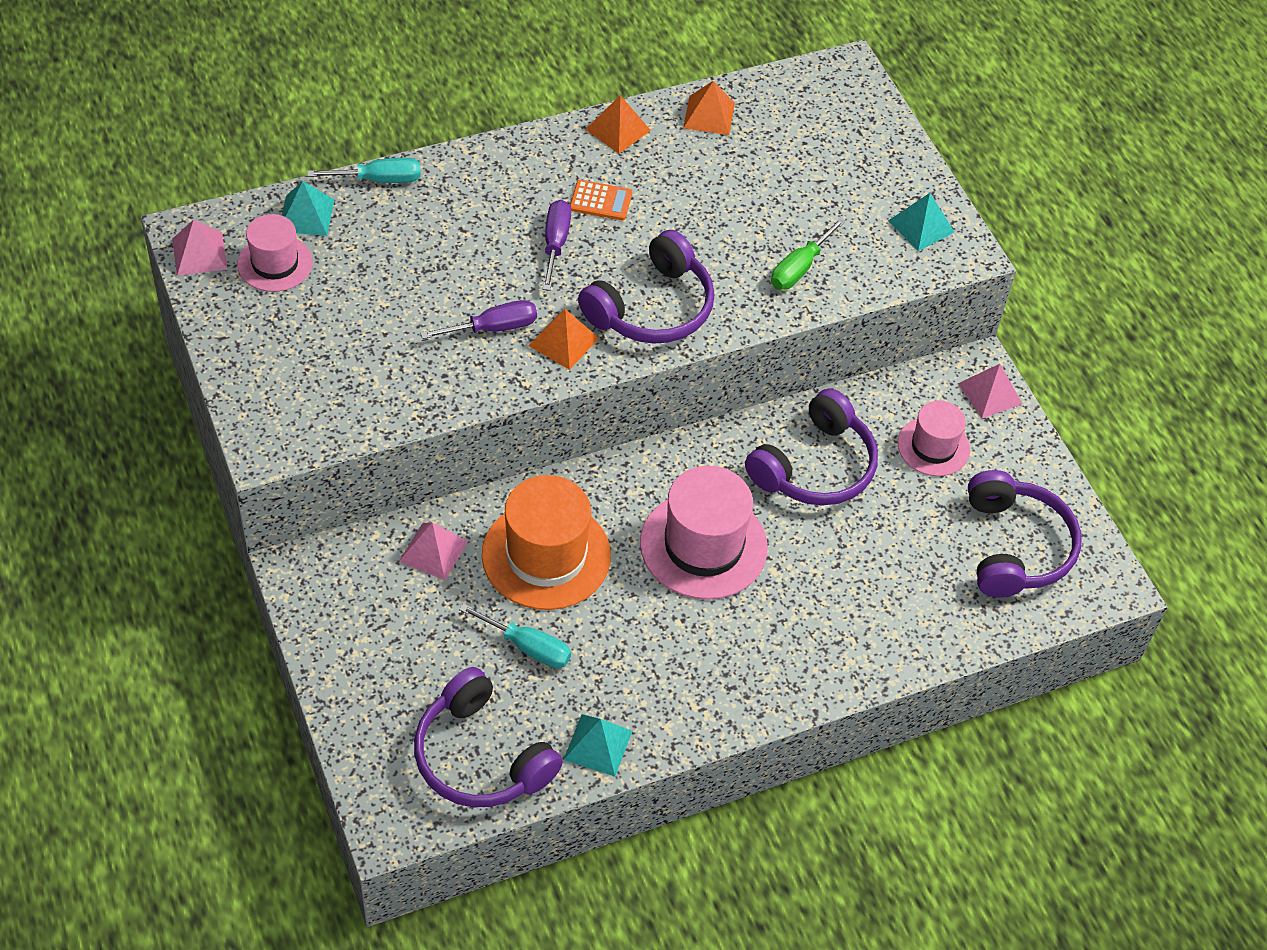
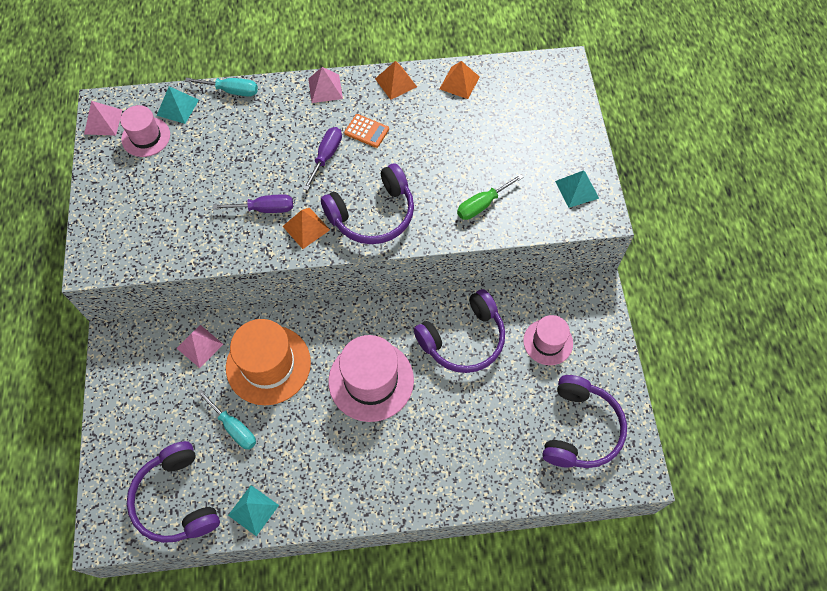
camera: 20 degrees right, 10 degrees up
(989, 393) = (599, 311): pink pyramid -> pink pyramid (325, 88)

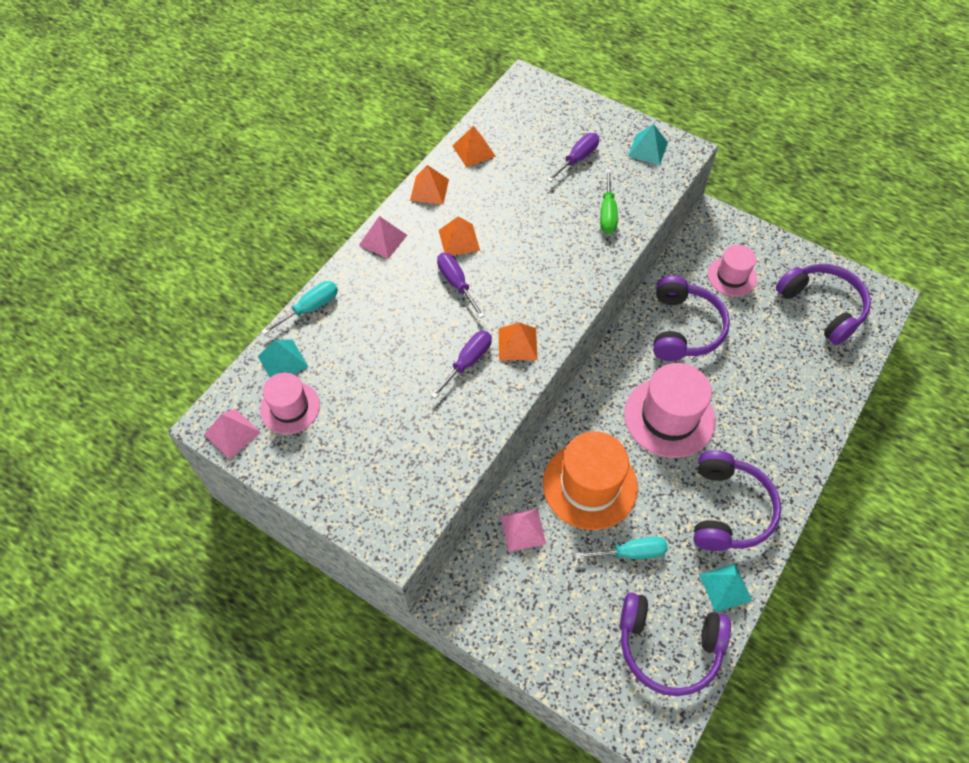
camera: 50 degrees left, 5 degrees down
(366, 131) = (459, 240): orange calculator -> orange pyramid
(373, 214) = (549, 289): purple headphones -> purple headphones (728, 509)
(518, 150) = (578, 159): none -> purple screwdriver

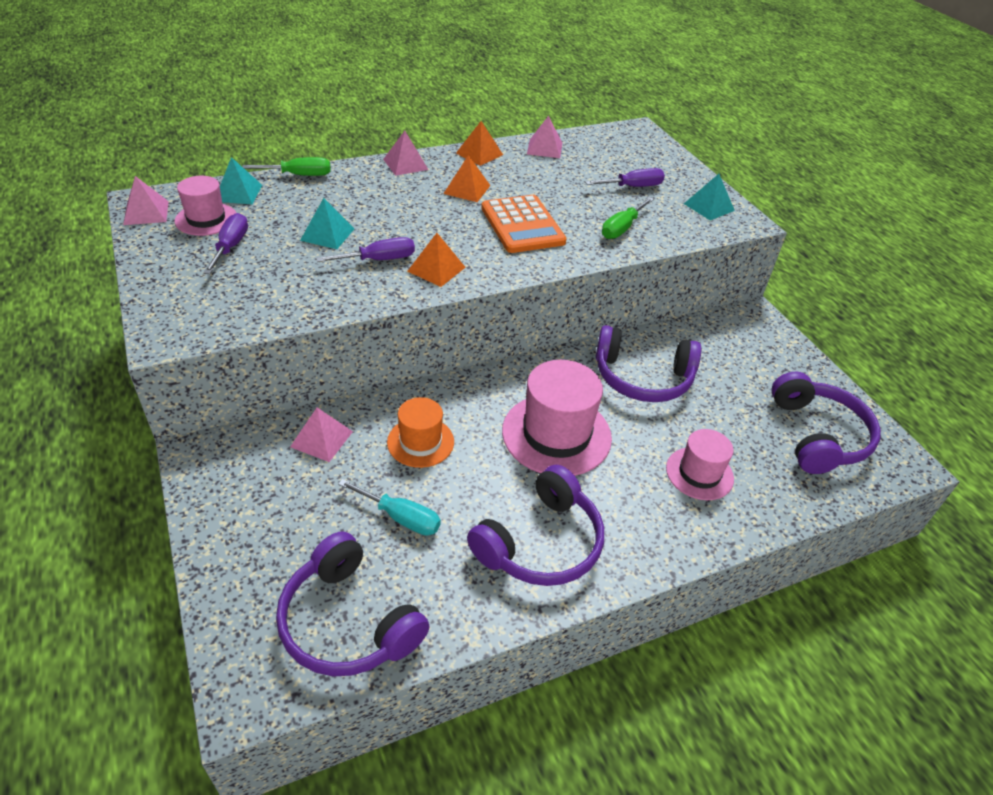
camera: 30 degrees right, 15 degrees down
(310, 308) = (299, 175): turquoise screwdriver -> green screwdriver
(456, 283) = (432, 211): purple screwdriver -> purple screwdriver (231, 247)
(474, 151) = (544, 148): orange pyramid -> pink pyramid
(536, 255) = (522, 225): none -> orange calculator
(590, 485) = (420, 442): orange hat -> orange hat, size x0.59
(684, 328) = (642, 377): purple headphones -> purple headphones turned 60 degrees clockwise
(725, 587) = (466, 608): turquoise pyramid -> turquoise pyramid (327, 234)
(732, 276) = (733, 364): pink hat -> pink hat (699, 473)

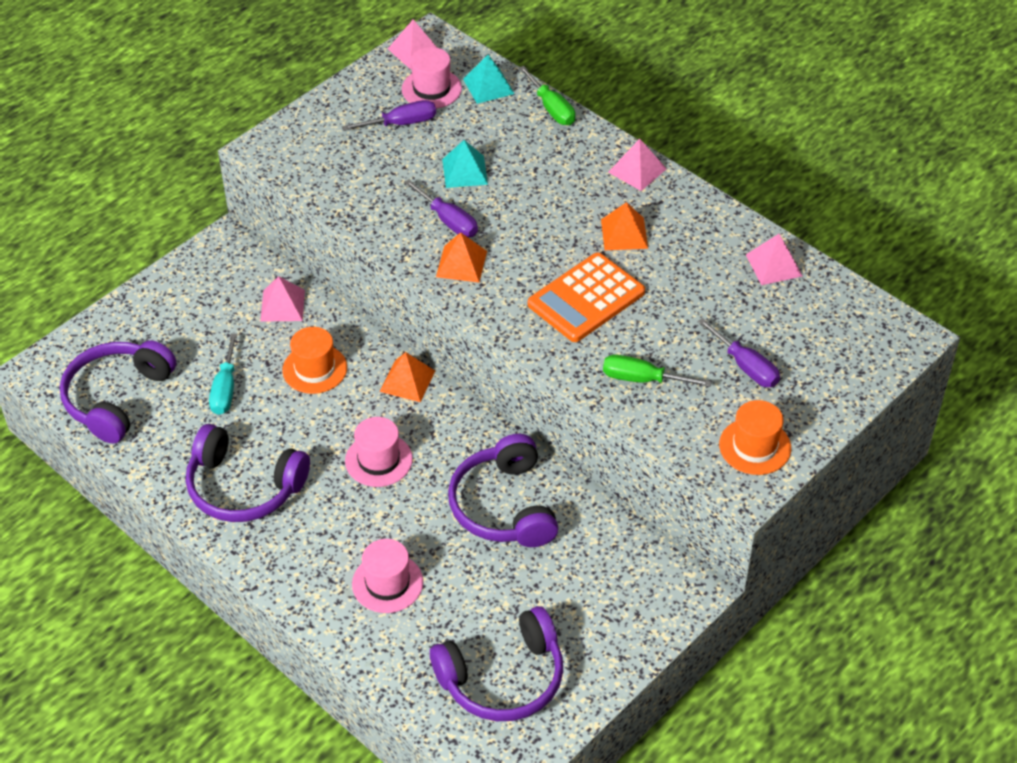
camera: 70 degrees right, 5 degrees up
(479, 154) = (710, 216): orange pyramid -> orange pyramid (407, 381)
(556, 434) = (378, 460): pink hat -> pink hat, size x0.59
(709, 207) = (755, 446): turquoise pyramid -> orange hat

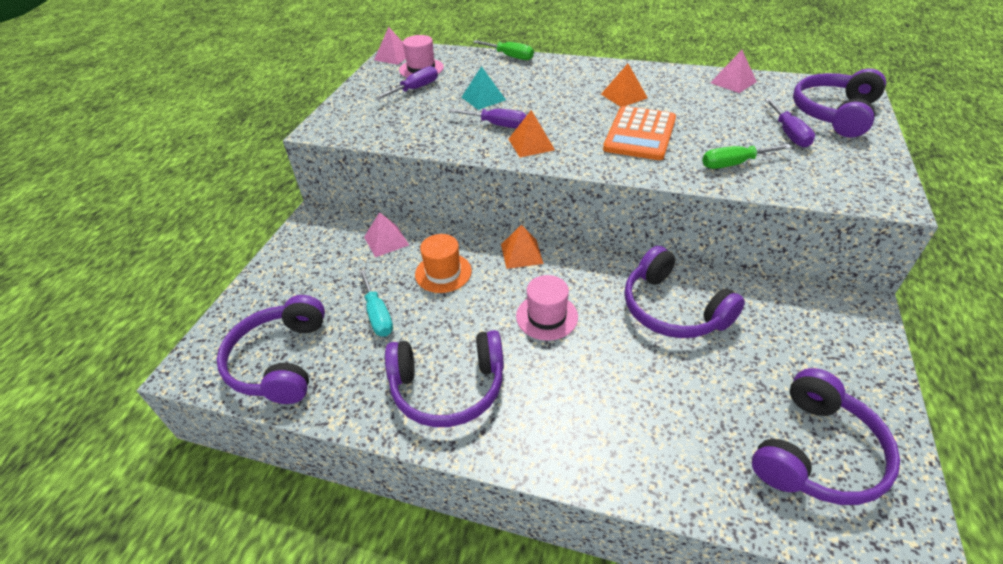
camera: 25 degrees left, 5 degrees down
(387, 583) = (641, 414): pink hat -> none
(488, 86) = (458, 58): turquoise pyramid -> none
(637, 170) = (595, 67): pink pyramid -> none
(746, 366) = (789, 134): purple screwdriver -> purple screwdriver turned 60 degrees clockwise
(755, 446) = (859, 174): orange hat -> none
(832, 361) = (834, 113): none -> purple headphones

